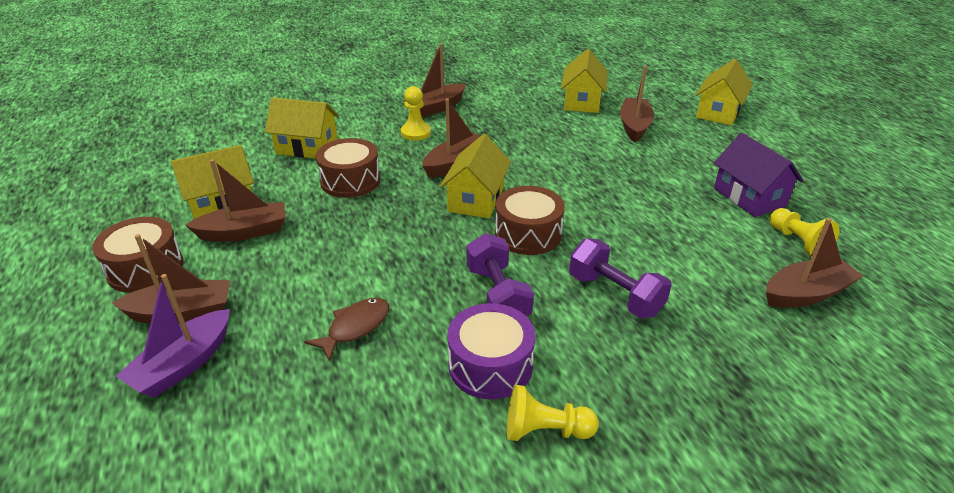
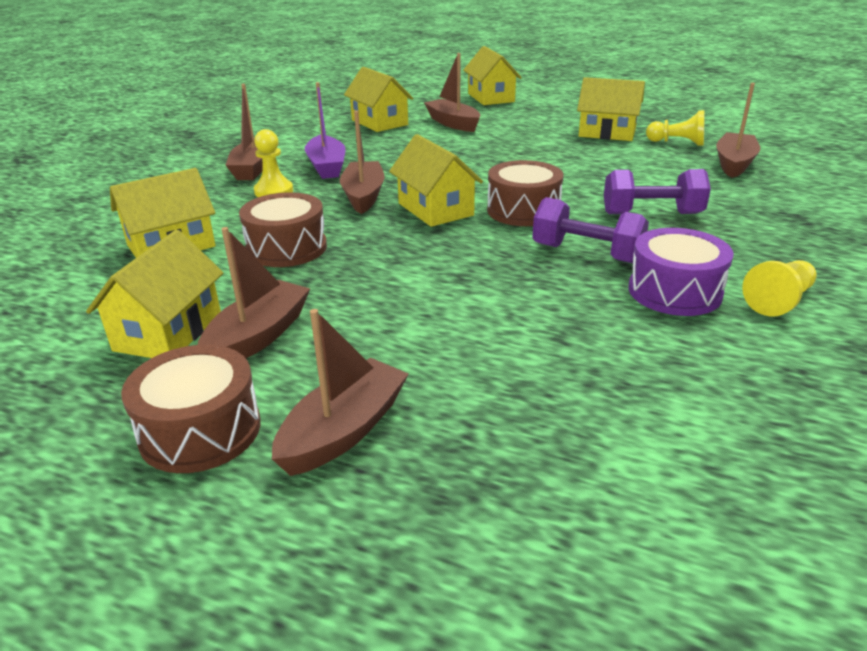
camera: 45 degrees left, 5 degrees down
(183, 364) = (447, 461): purple boat -> purple boat (327, 166)
(355, 327) = (535, 332): brown fish -> none
(749, 197) = (607, 133): purple house -> yellow house

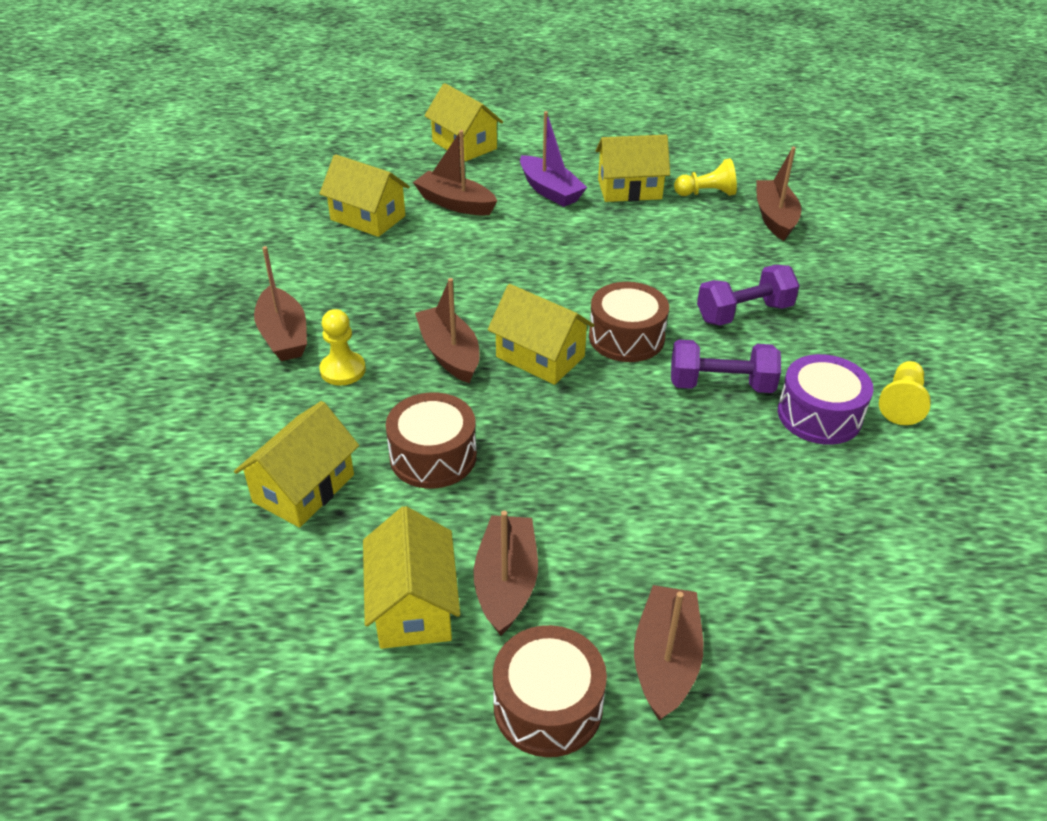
camera: 25 degrees left, 10 degrees up
(327, 166) = (369, 313): purple boat -> purple boat (550, 191)

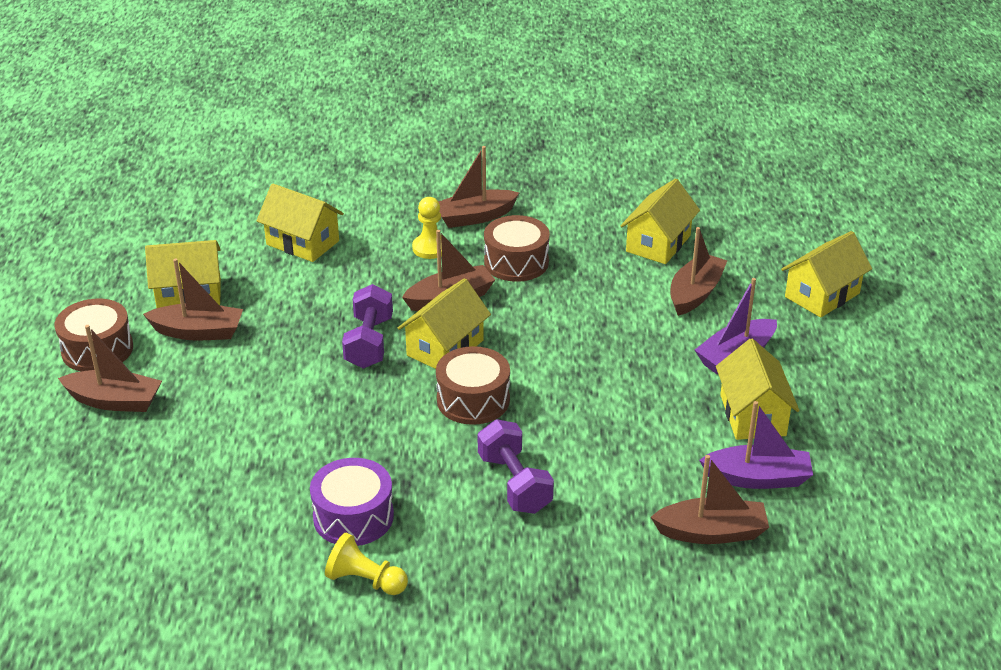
camera: 90 degrees right, 5 degrees down
(433, 456) = (327, 296): brown drum -> brown drum (516, 262)
(706, 193) = (757, 478): yellow pawn -> purple boat
(721, 385) = (401, 455): purple dumbbell -> purple dumbbell (369, 343)

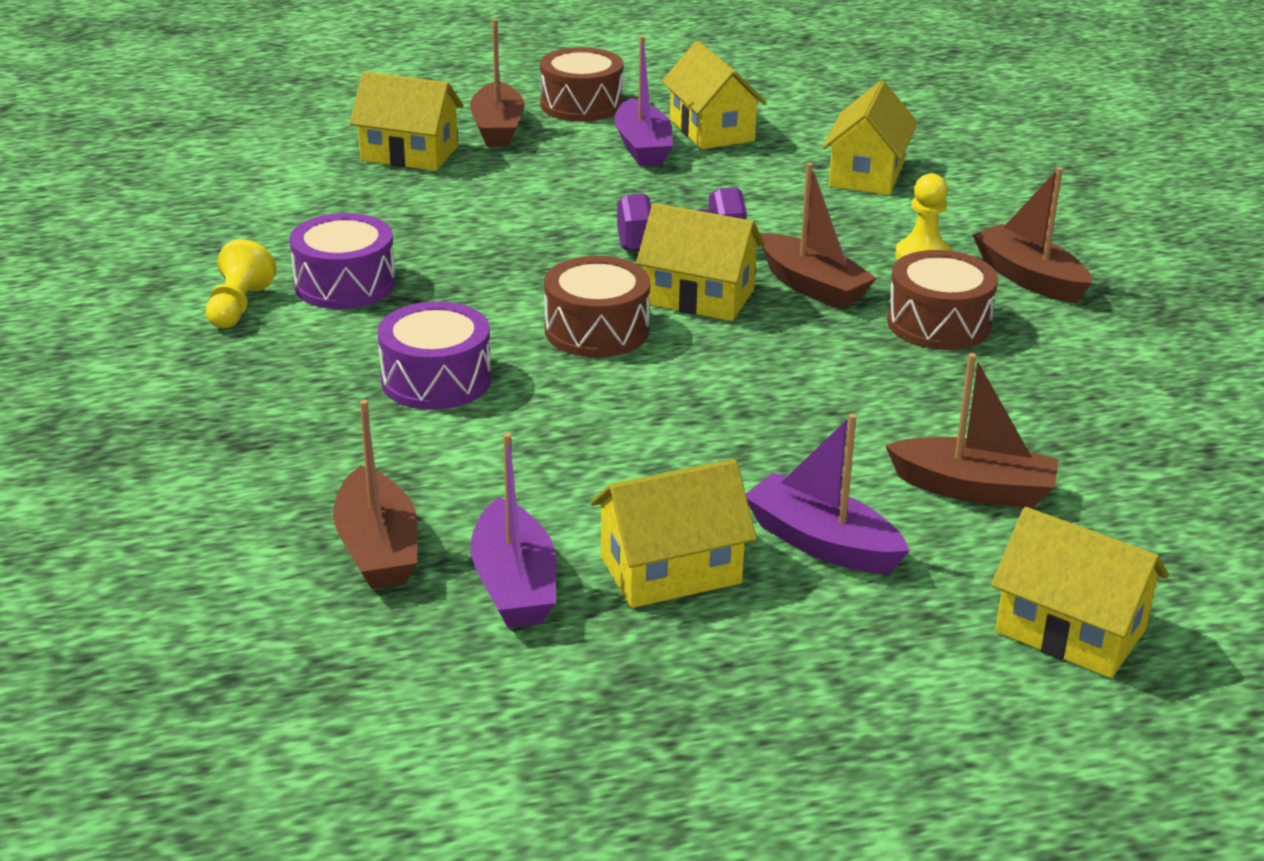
camera: 75 degrees right, 5 degrees down
(198, 332) = (642, 147): brown boat -> purple boat
(514, 484) = (436, 380): purple dumbbell -> purple drum
(658, 243) = (1092, 441): yellow house -> yellow house (409, 154)

